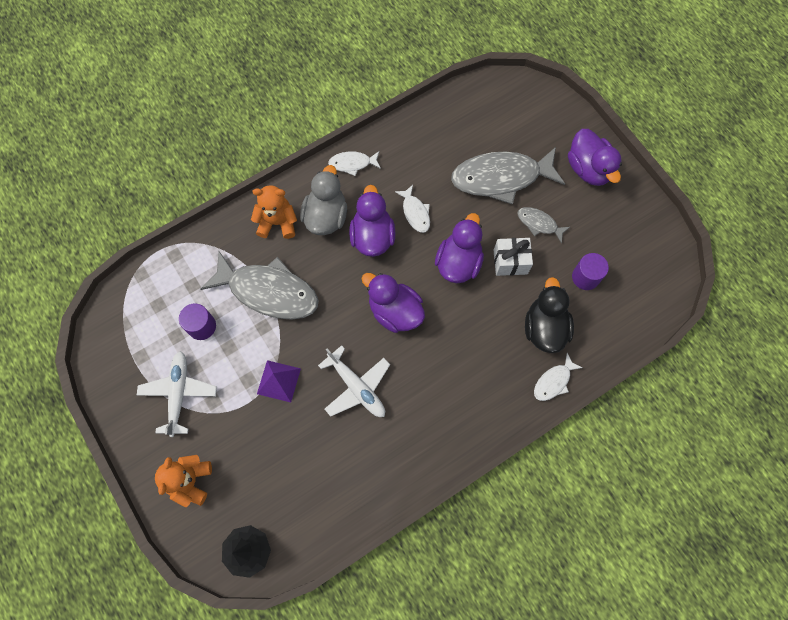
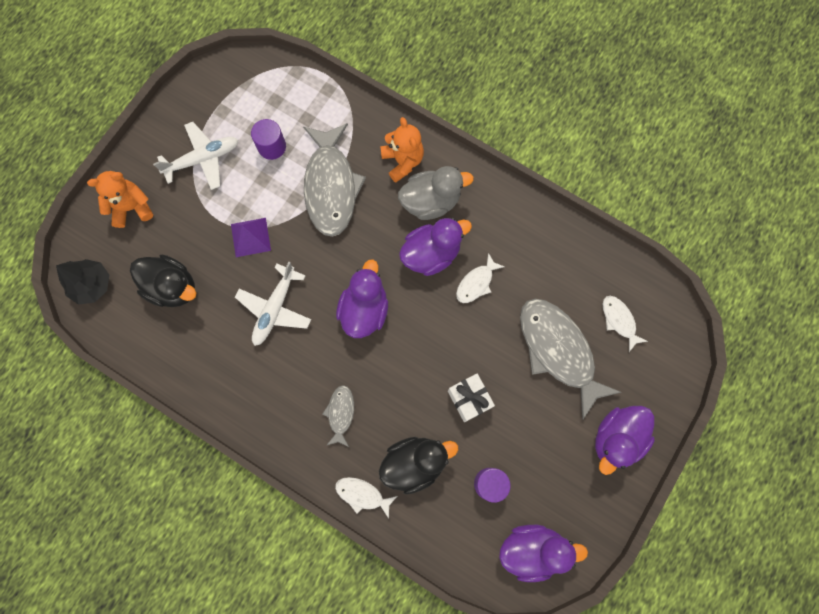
camera: 65 degrees right, 5 degrees up
(290, 472) = (172, 287): none -> black duck
(352, 163) = (499, 199): white fish -> white fish (619, 320)
(458, 262) = (444, 348): purple duck -> purple duck (532, 549)
(539, 223) = (526, 411): grey fish -> grey fish (340, 413)

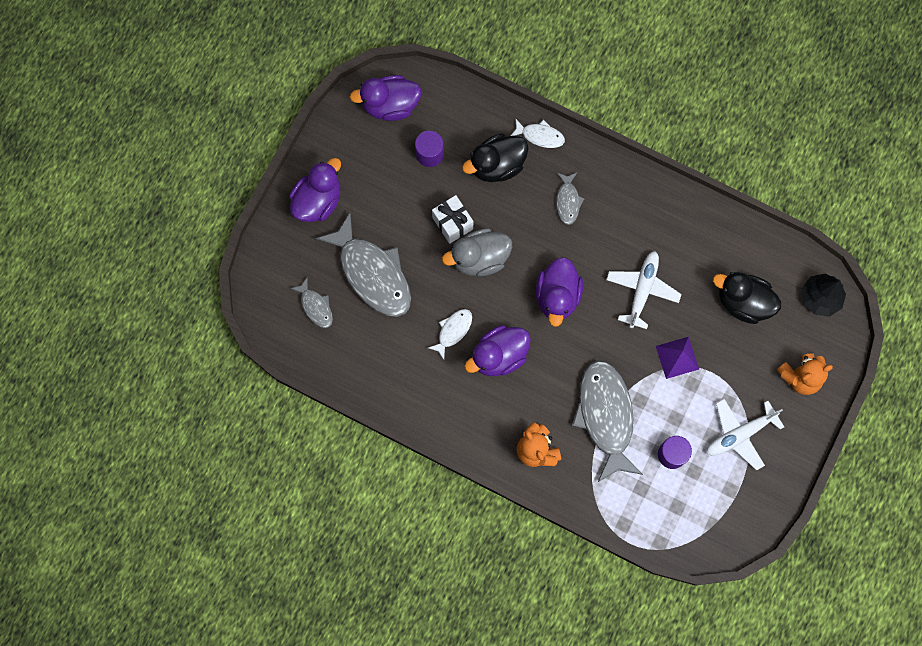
camera: 175 degrees right, 0 degrees up
(431, 201) = (504, 409): grey duck -> grey duck (479, 258)
(619, 320) = (315, 306): white fish -> grey fish

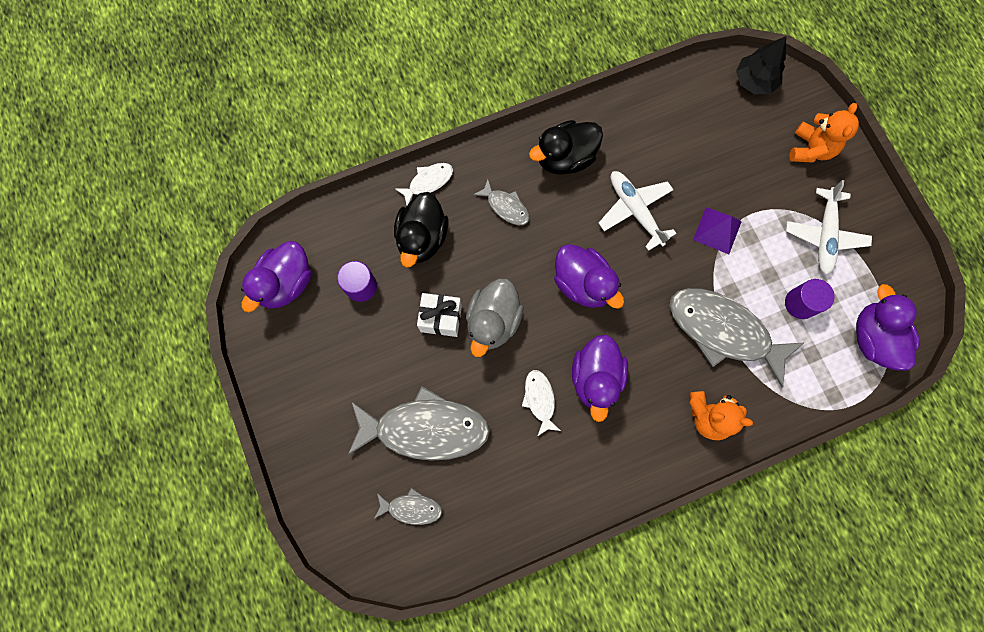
camera: 50 degrees left, 0 degrees up
(318, 201) = (314, 421): purple duck -> purple duck (872, 338)
(743, 302) = (710, 141): black duck -> black duck (565, 158)

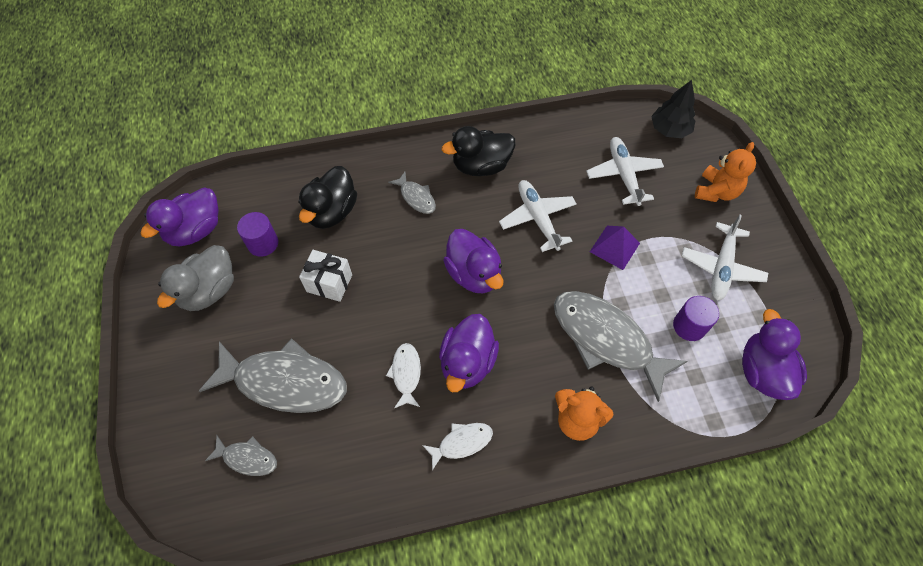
camera: 10 degrees right, 15 degrees down
(428, 182) = (351, 167): white fish -> white fish (462, 443)
(493, 321) = (378, 294): grey duck -> grey duck (209, 291)
(714, 145) = (623, 175): none -> white plane

